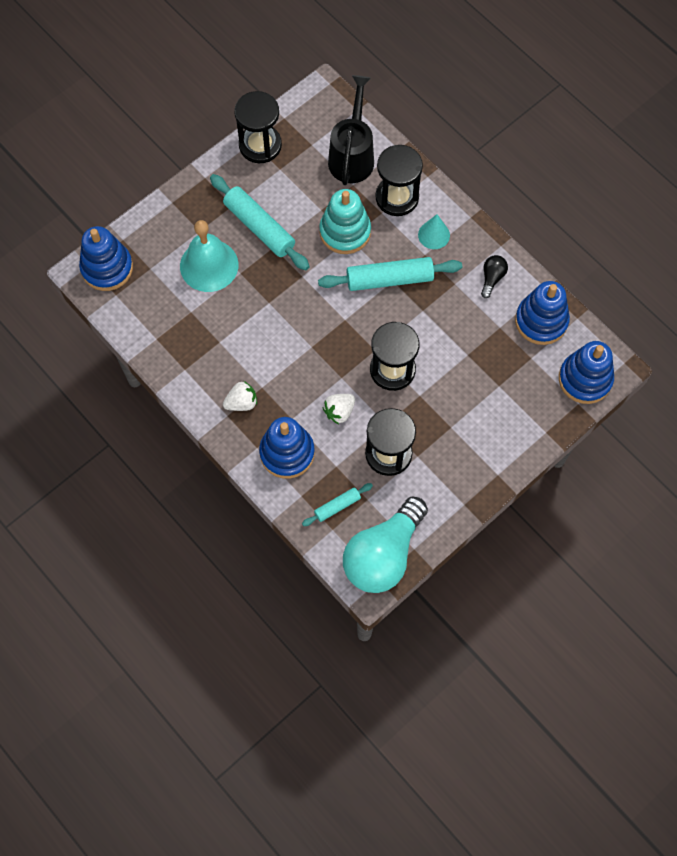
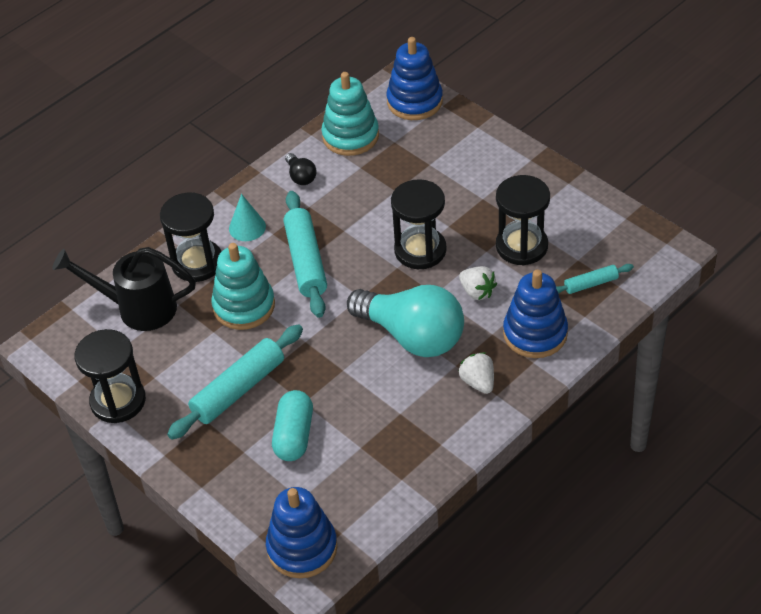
camera: 90 degrees left, 20 degrees down
(209, 265) = (294, 435): turquoise bell -> turquoise capsule
(337, 506) = (591, 284): turquoise rolling pin -> turquoise rolling pin turned 75 degrees counterclockwise
(383, 554) = (638, 241): turquoise light bulb -> turquoise light bulb (412, 336)
(492, 278) = (301, 176): black light bulb -> black light bulb turned 135 degrees counterclockwise
(541, 321) = (350, 136): blue stacking toy -> turquoise stacking toy

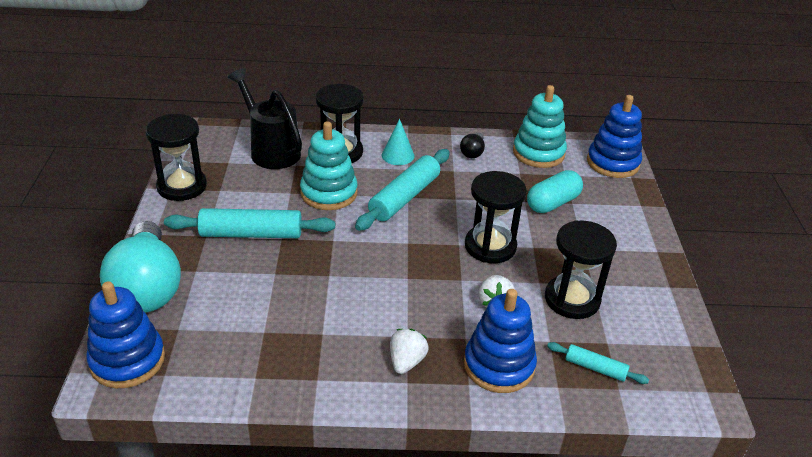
camera: 40 degrees right, 10 degrees down
(294, 435) = (237, 287): turquoise capsule -> turquoise capsule (552, 203)
(412, 336) = (405, 292): turquoise light bulb -> turquoise light bulb (147, 287)

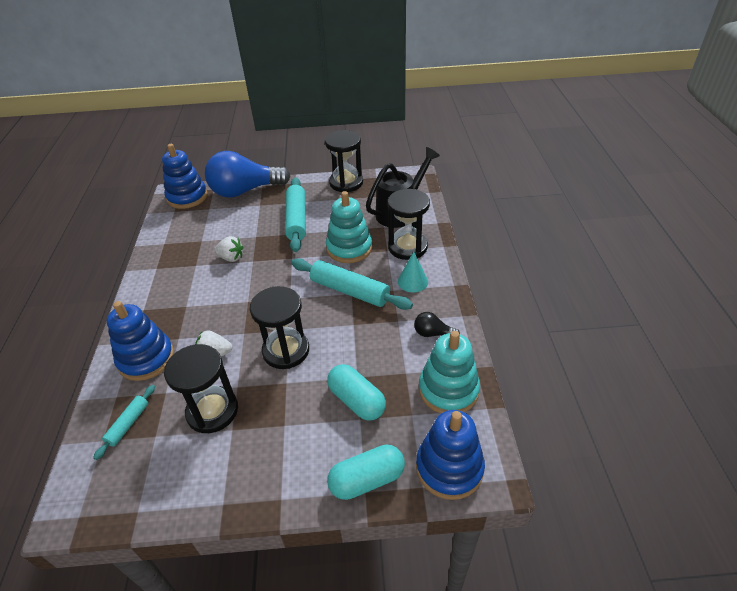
camera: 90 degrees right, 5 degrees up
(147, 287) = (245, 191): turquoise light bulb -> blue light bulb
(406, 361) = (161, 307): white strawberry -> white strawberry (231, 258)
(630, 203) = (367, 480): none -> turquoise capsule

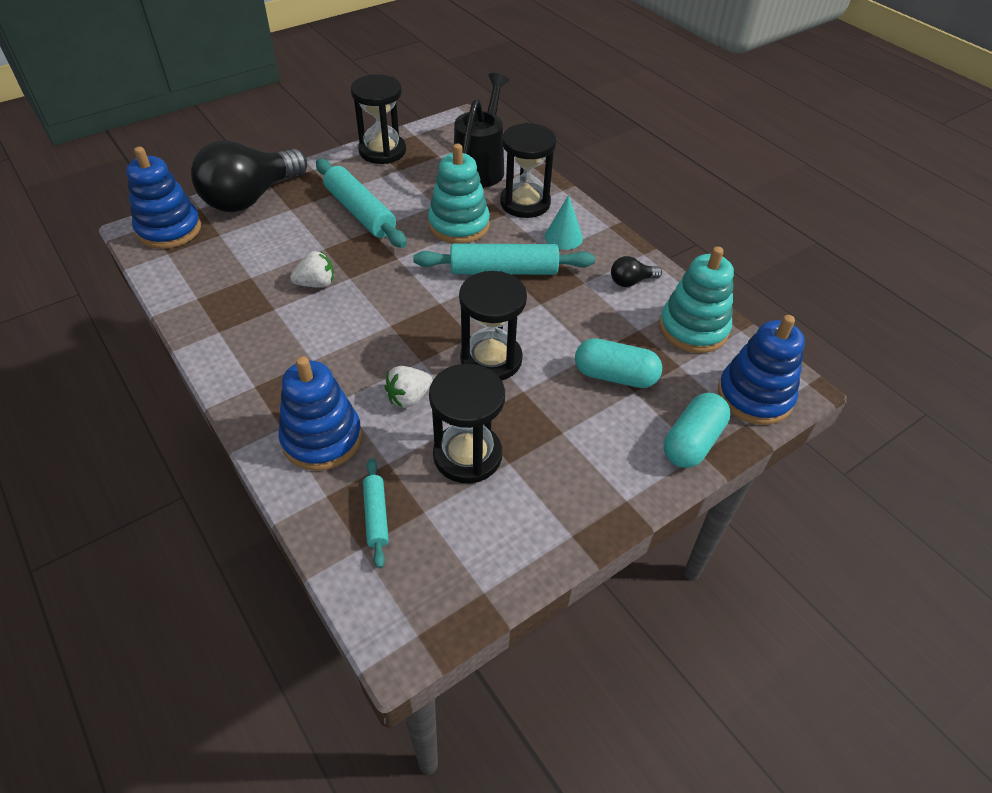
camera: 35 degrees left, 5 degrees up
(245, 191) = (251, 197): blue light bulb -> black light bulb

